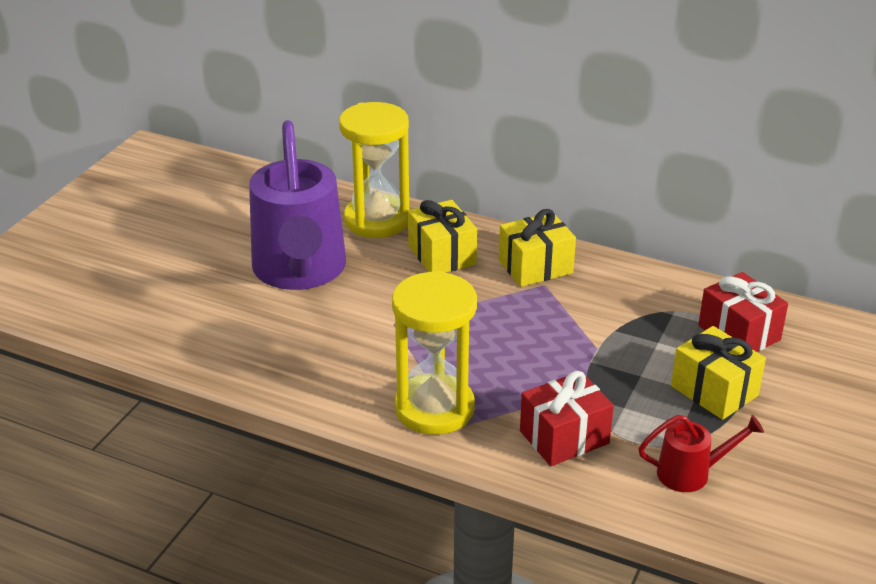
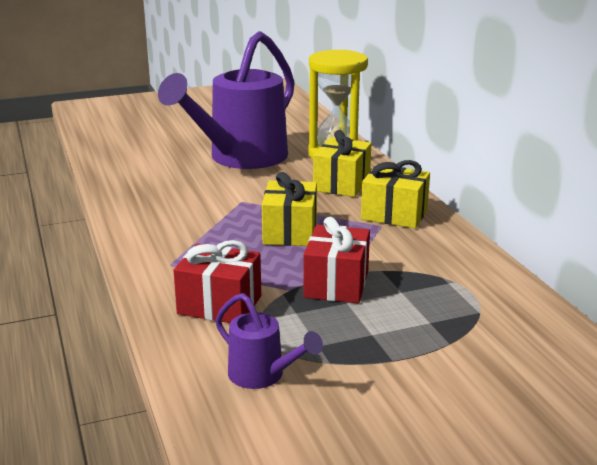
camera: 45 degrees right, 10 degrees down
(434, 408) = (175, 249): yellow hourglass -> none
(691, 473) = (263, 376): red watering can -> purple watering can
(714, 391) = (387, 341): yellow gift -> yellow gift (290, 232)
(739, 333) = (484, 319): red gift -> red gift (336, 284)

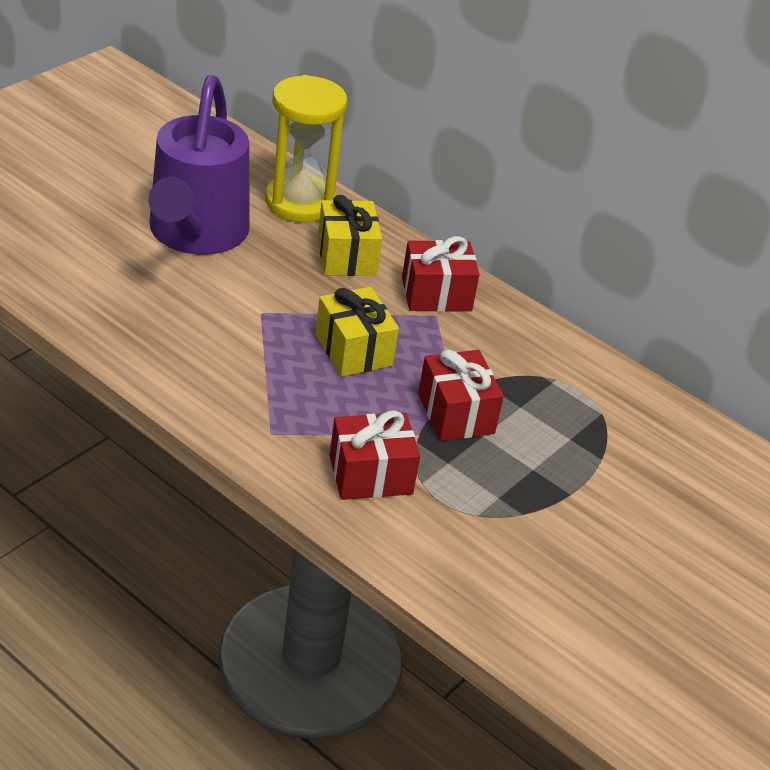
camera: 35 degrees left, 15 degrees up
(263, 376) = (480, 548): purple watering can -> none
(394, 214) = (436, 294): yellow gift -> red gift

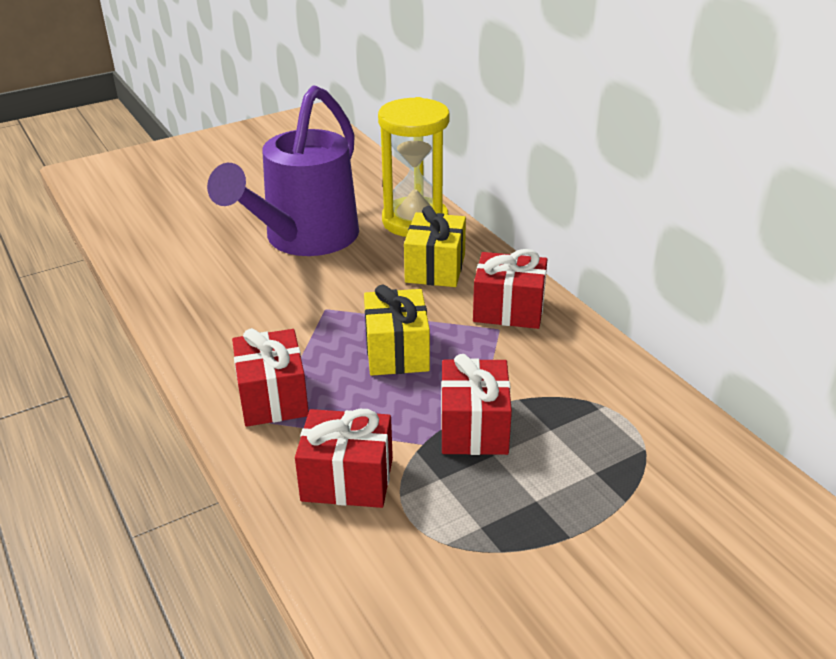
camera: 25 degrees right, 5 degrees down
(262, 410) = (273, 397): none -> red gift

